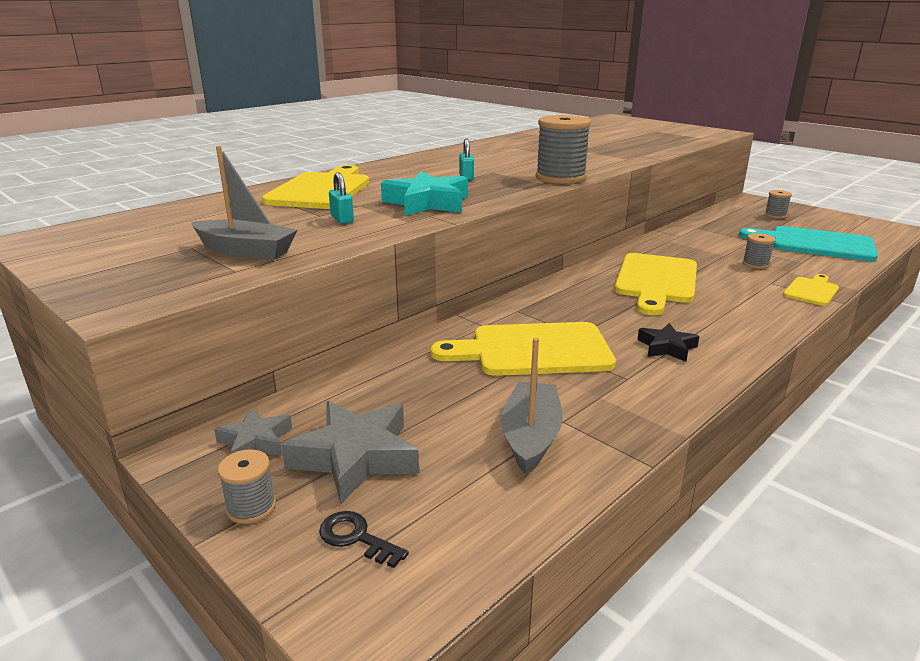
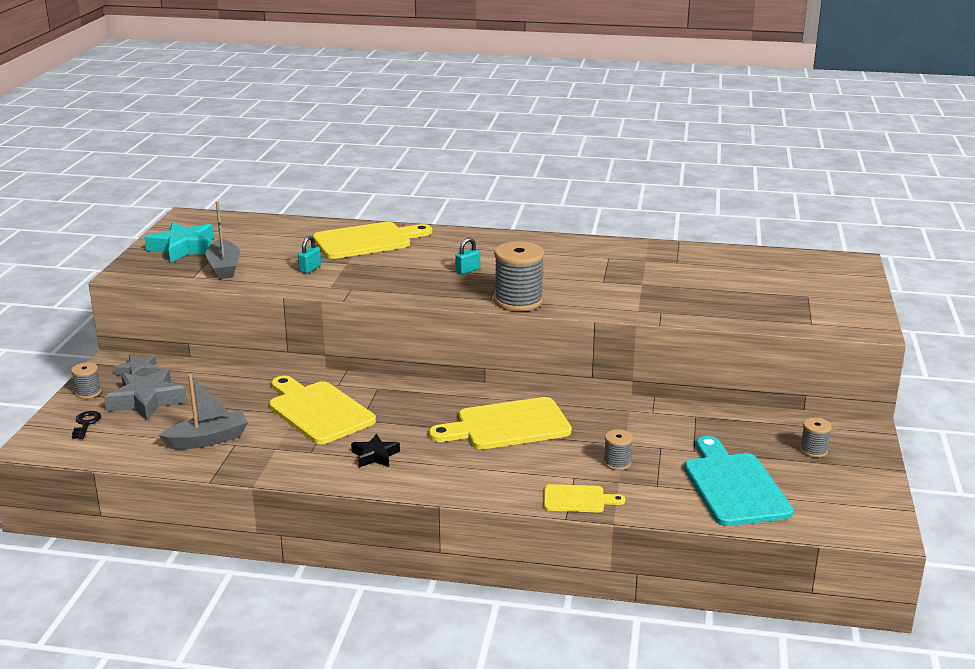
camera: 55 degrees right, 0 degrees up
(427, 203) = (379, 279): turquoise star -> turquoise star (183, 248)

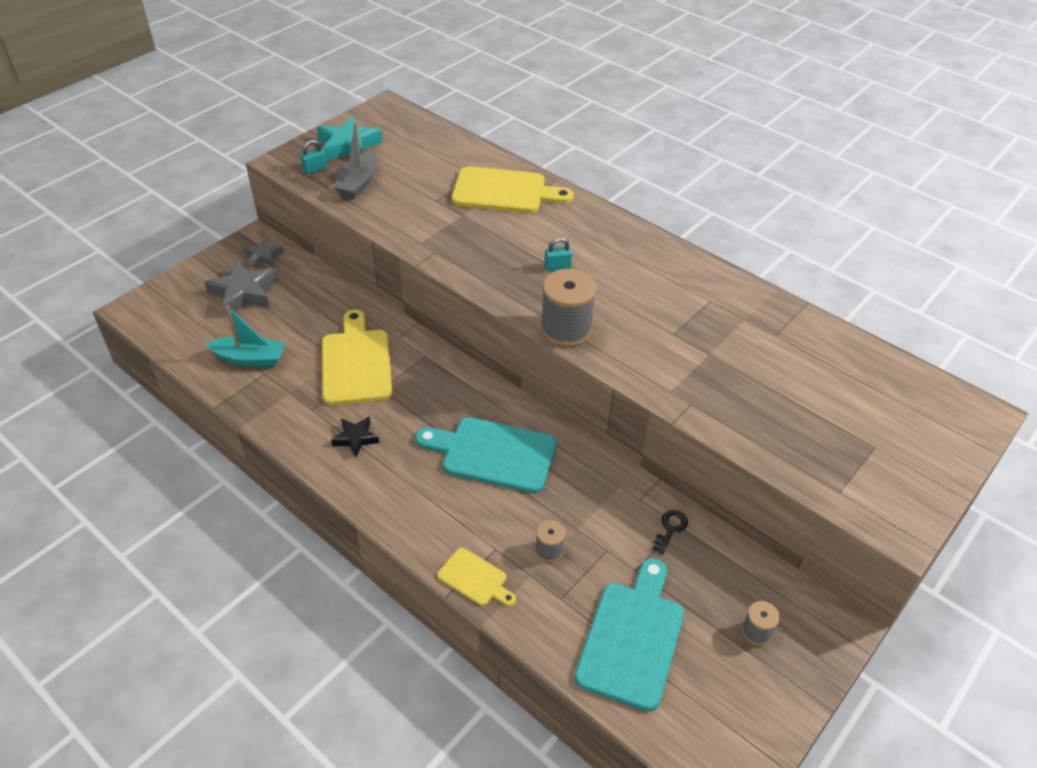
camera: 30 degrees right, 20 degrees up
(86, 423) = (183, 300): black key -> black key (670, 528)
(88, 393) = (211, 266): grey spool -> none
(208, 440) = (250, 358): grey boat -> turquoise boat
(310, 269) = (424, 211): turquoise padlock -> turquoise padlock (315, 169)
(507, 425) = (493, 454): yellow cutting board -> turquoise cutting board

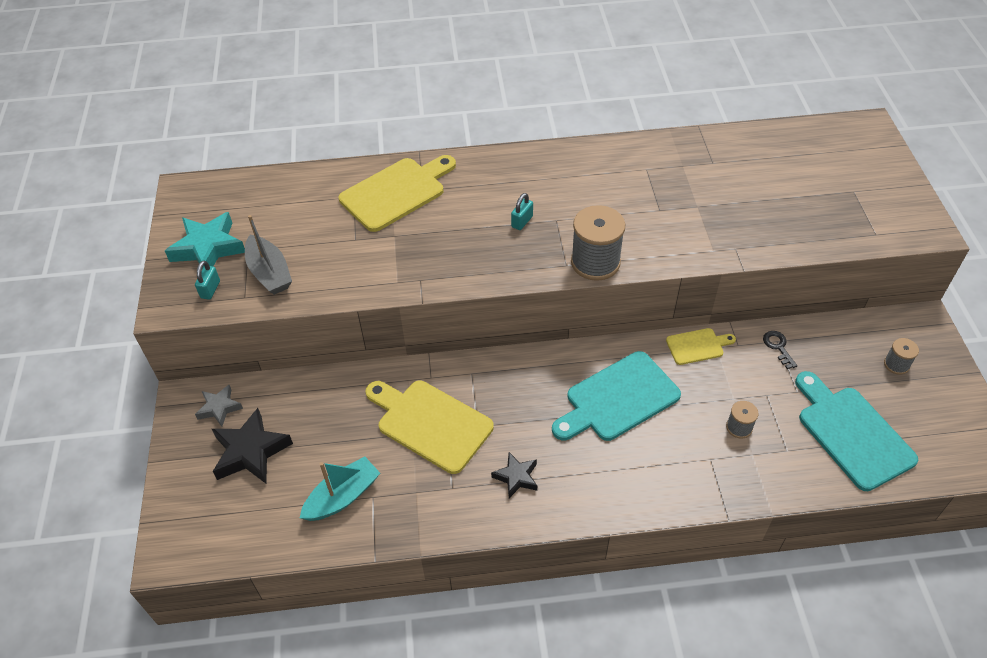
camera: 45 degrees left, 5 degrees up
(243, 293) = (250, 452): grey star -> black star
(475, 579) = (727, 490): yellow cutting board -> yellow cutting board (697, 346)

